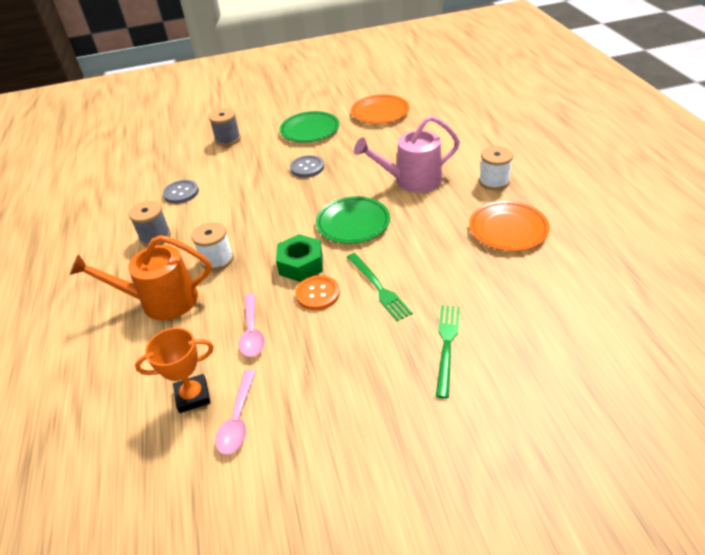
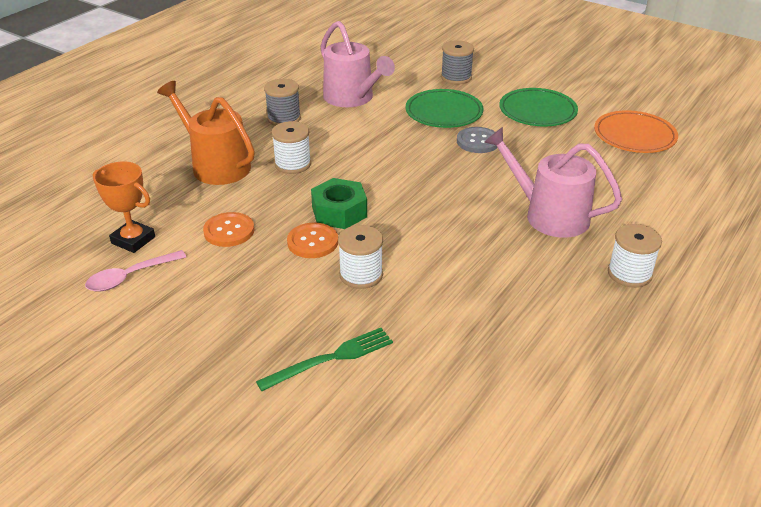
camera: 45 degrees right, 5 degrees down
(181, 193) = (352, 98): grey button -> pink watering can
(252, 332) = (229, 231): pink spoon -> orange button
(353, 223) = (433, 212): green plate -> green plate (444, 113)
(378, 288) = (361, 275): green fork -> white spool
(508, 229) = (559, 322): orange plate -> none

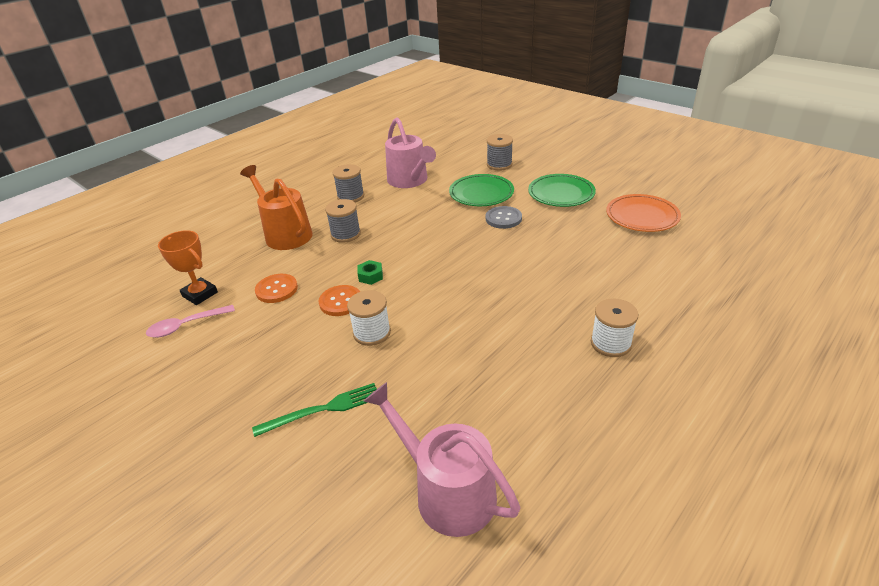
camera: 10 degrees right, 0 degrees up
(293, 164) = (345, 234): white spool -> grey spool
(339, 212) = (370, 276): green nut -> green nut, size x0.56
(549, 215) = (549, 285): pink watering can -> pink watering can (447, 492)

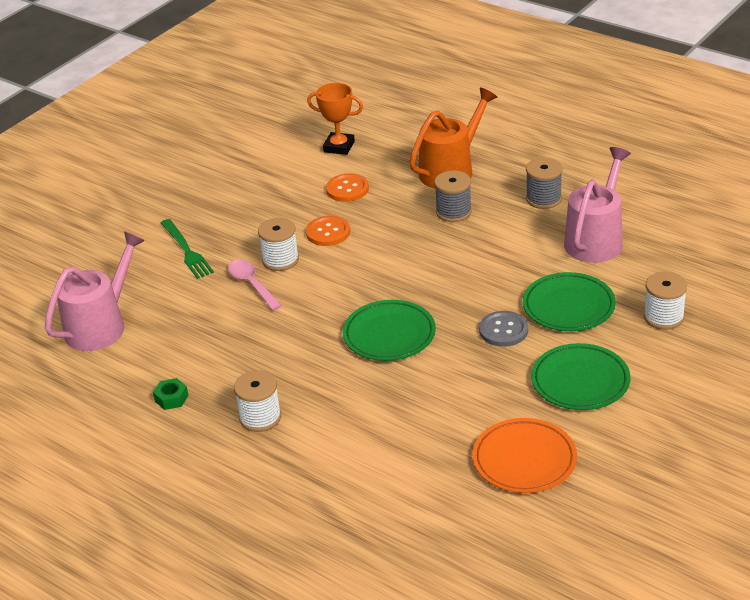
camera: 85 degrees right, 0 degrees up
(186, 326) = (293, 153): pink spoon -> pink spoon (252, 284)
(200, 294) = (339, 147): orange trophy -> orange trophy turned 75 degrees clockwise
(370, 276) = (372, 244): green nut -> green nut (171, 398)
(410, 180) = (596, 240): pink watering can -> pink watering can turned 150 degrees clockwise
(499, 164) = (663, 317): grey spool -> white spool
(500, 269) = (389, 335): none -> green plate

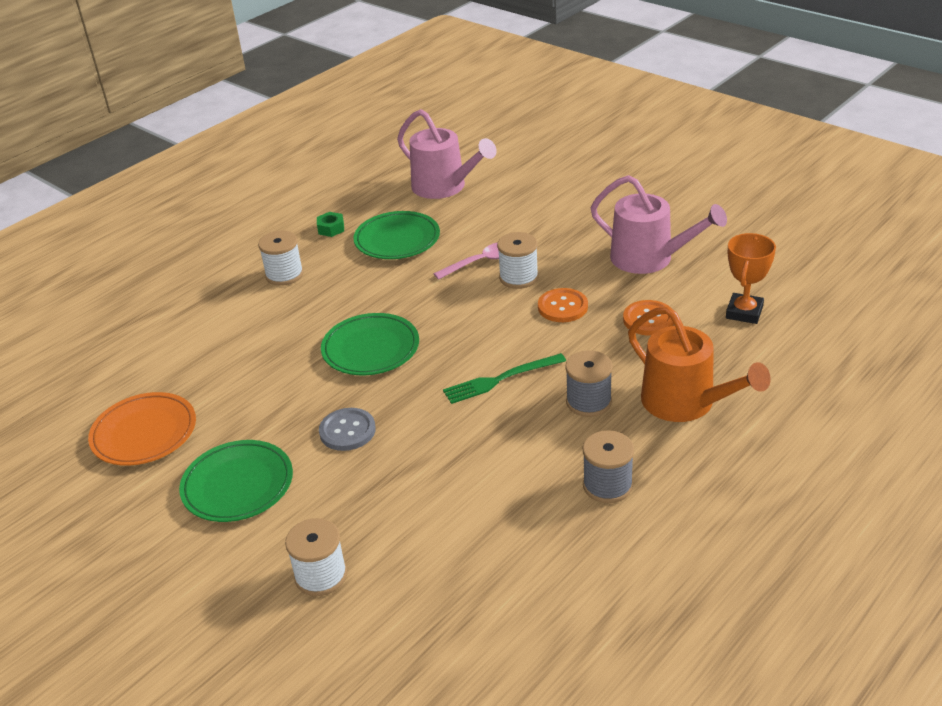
camera: 95 degrees right, 0 degrees up
(186, 251) = (548, 222): green fork -> green fork (500, 379)
(568, 306) = (372, 488): green plate -> green plate (397, 240)
(596, 240) = (502, 528): pink watering can -> pink watering can (649, 258)

